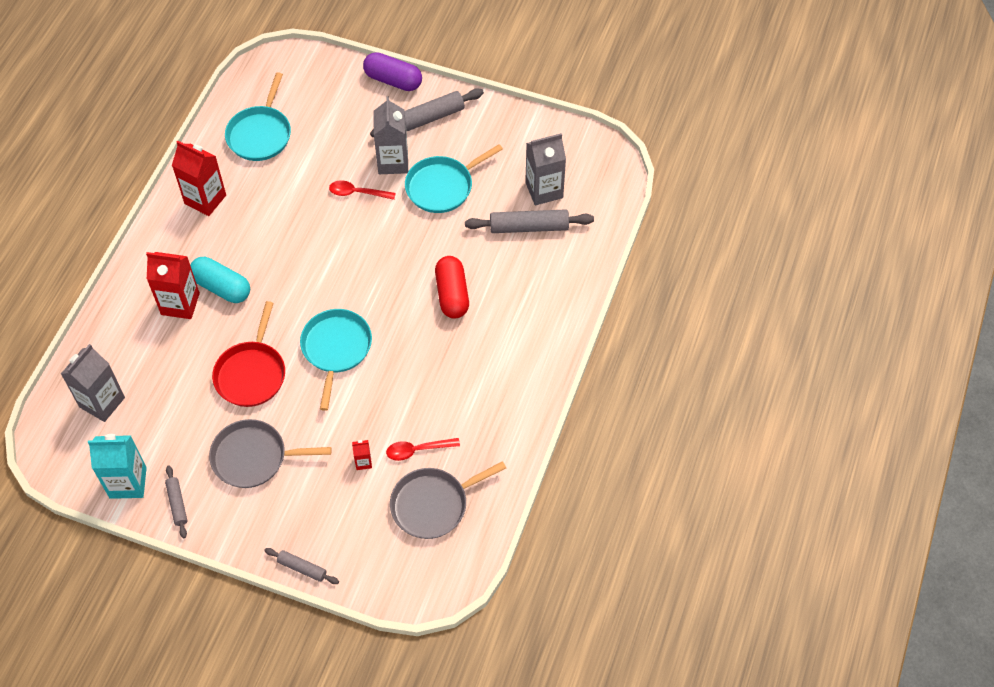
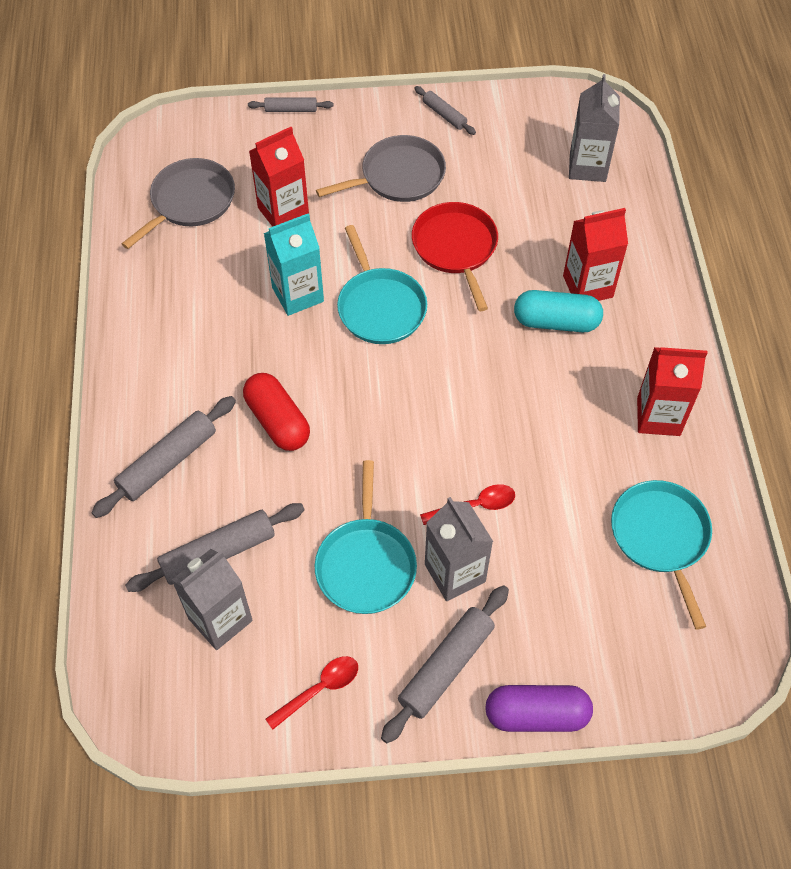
camera: 155 degrees right, 0 degrees up
(128, 482) = (504, 114): turquoise carton -> turquoise carton (298, 294)
(363, 462) = (283, 212): red carton -> red carton, size x2.17
(417, 450) = (231, 243): red spoon -> red spoon (319, 689)
(442, 186) = (366, 564): turquoise pan -> turquoise pan turned 150 degrees clockwise
(537, 295) = (168, 462): none -> grey rolling pin

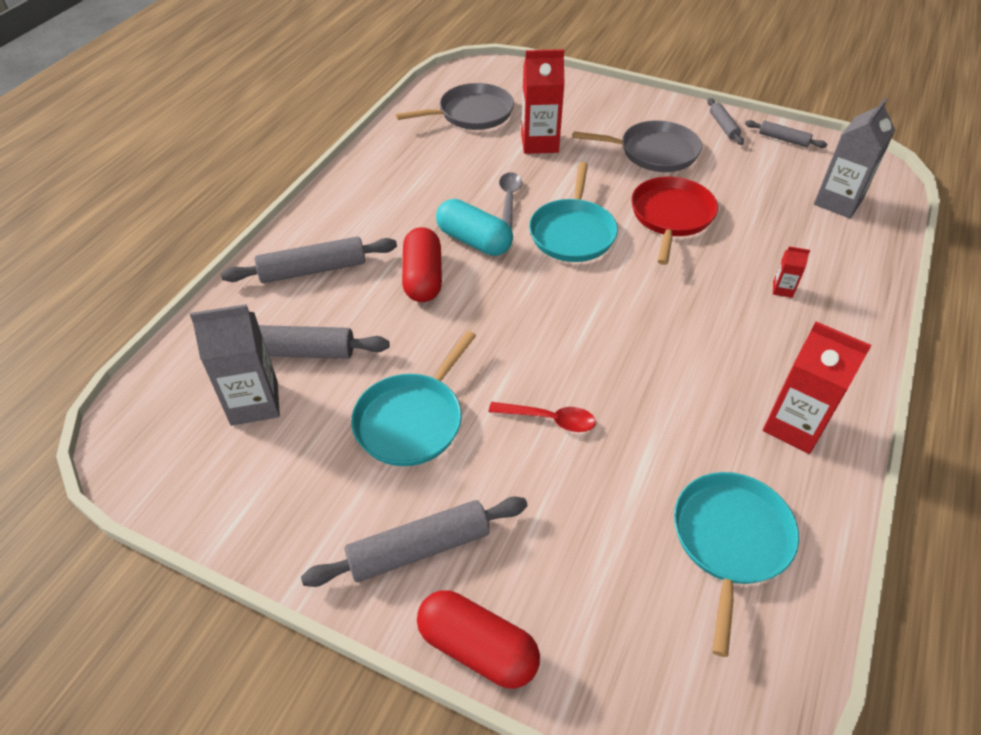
camera: 30 degrees right, 10 degrees down
(291, 109) = (595, 85): grey rolling pin -> grey rolling pin (783, 139)
(298, 294) = (509, 199): turquoise carton -> grey spoon
(319, 689) = (288, 505): red spoon -> none
(455, 573) = (489, 468): grey carton -> none
(536, 715) = (477, 648): purple capsule -> red capsule
(556, 322) = (732, 305): turquoise capsule -> turquoise capsule (474, 241)
(588, 286) = (782, 289): red carton -> red carton, size x0.46

